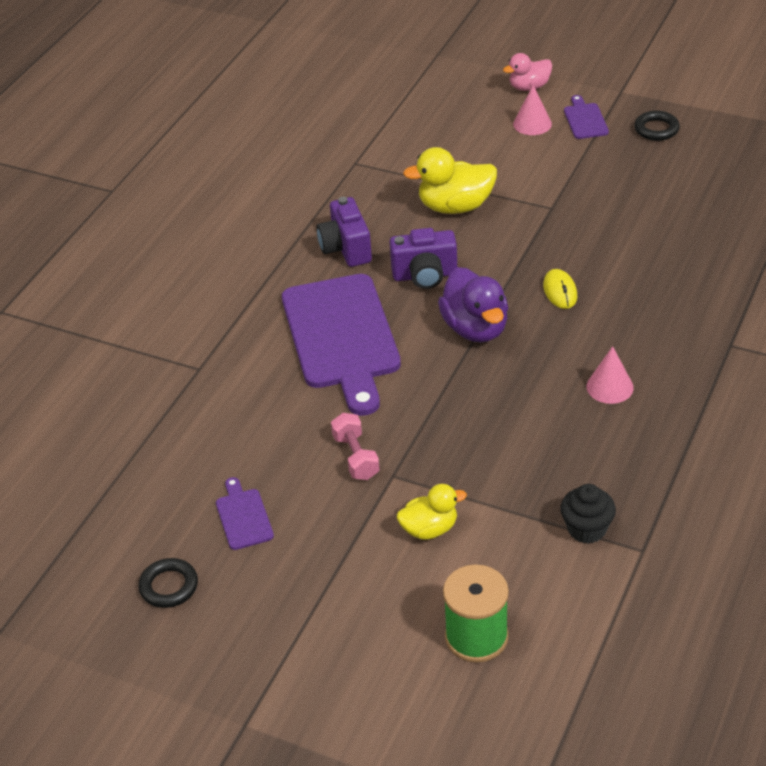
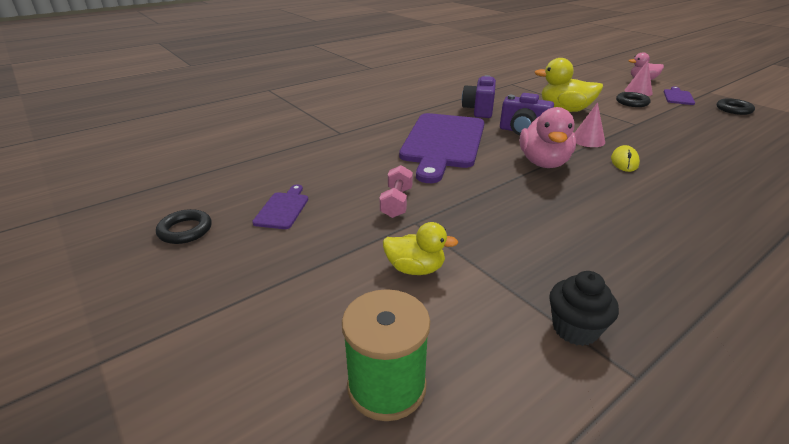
camera: 25 degrees right, 10 degrees down
(475, 328) = (543, 163): purple duck -> pink duck
(532, 156) = (632, 102): none -> black ring
(609, 387) = (647, 226): pink cone -> pink cone (587, 140)

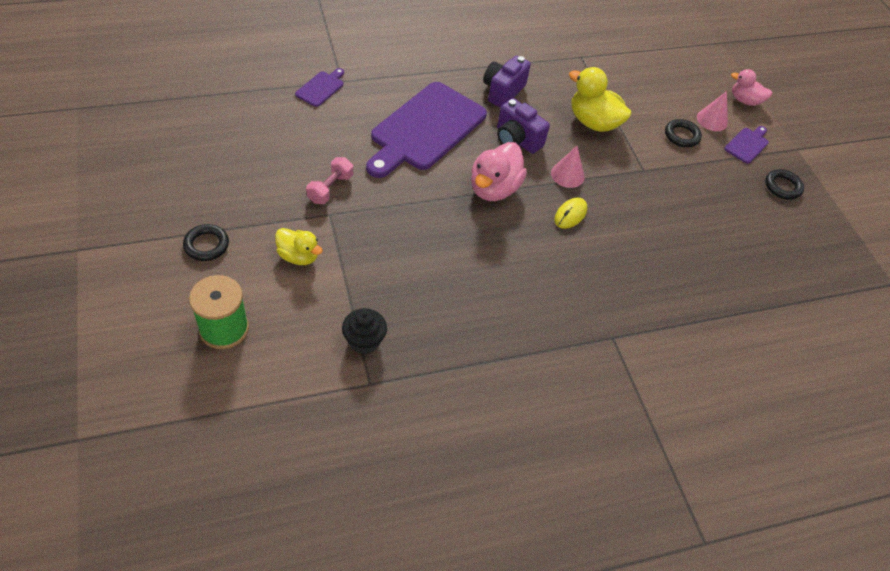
camera: 15 degrees right, 20 degrees up
(185, 230) = (160, 159): black ring -> black ring (206, 245)
(283, 209) = (240, 162): purple cutting board -> purple cutting board (321, 88)

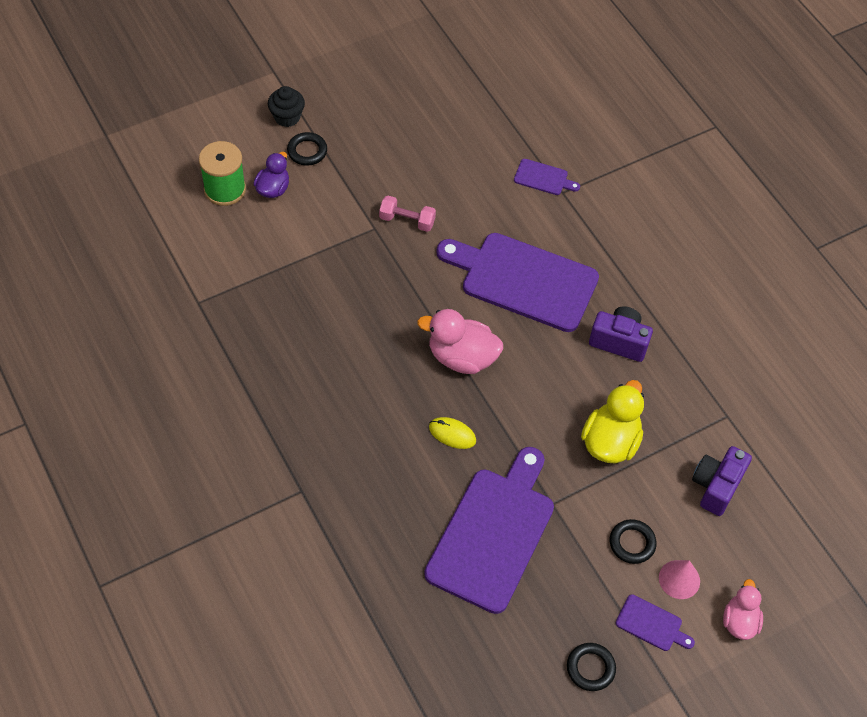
camera: 80 degrees right, 5 degrees up
(243, 285) = (273, 189): none -> purple duck
(298, 256) = (316, 218): yellow duck -> none
(364, 341) = (240, 288): black cupcake -> black cupcake (287, 117)
(516, 140) = (545, 367): purple camera -> purple camera (716, 486)
(567, 175) = (511, 424): pink cone -> none
(668, 212) = (493, 534): none -> purple cutting board

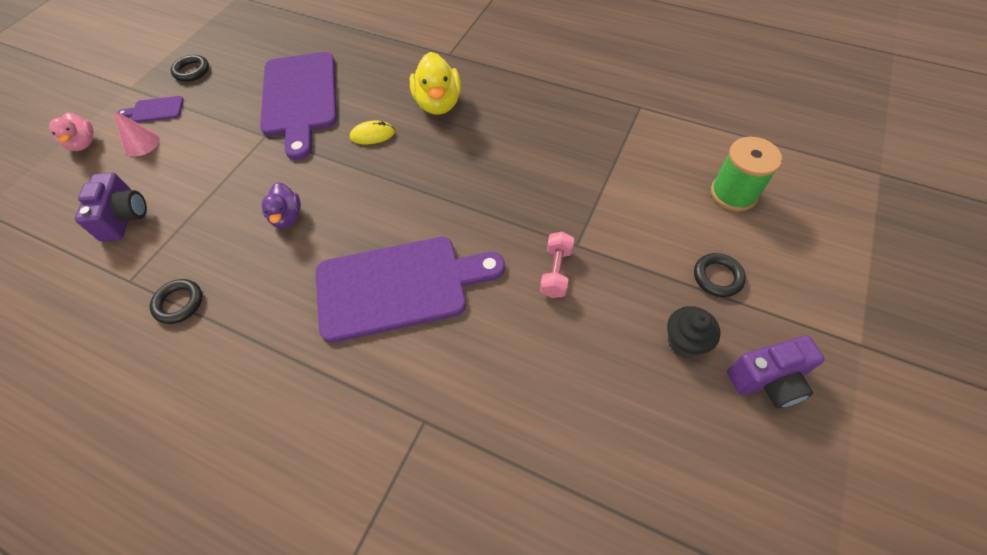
camera: 150 degrees right, 0 degrees up
(273, 189) = (699, 221): purple duck -> purple duck (287, 217)
(287, 117) = (779, 300): black cupcake -> black cupcake (685, 341)
(407, 220) = (556, 272): pink dumbbell -> pink dumbbell turned 60 degrees counterclockwise
(461, 357) = (406, 188): pink duck -> none
(543, 178) = (459, 425): purple cutting board -> none
(610, 441) = (237, 199): yellow duck -> yellow duck (438, 103)
(619, 341) = (268, 286): purple camera -> purple camera (767, 380)
(632, 543) = (188, 145): black ring -> black ring (179, 303)

